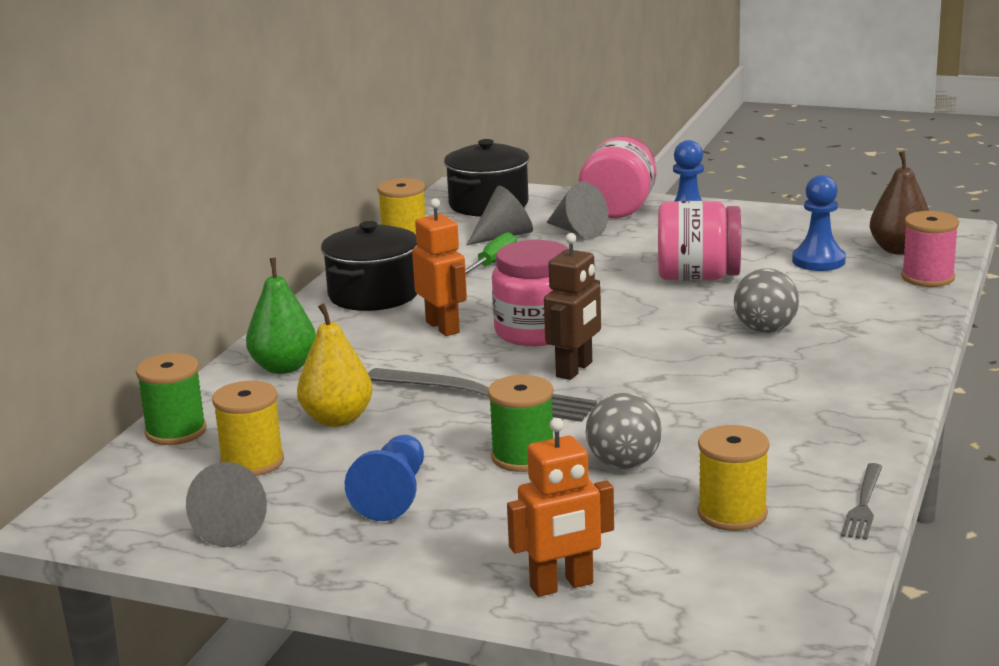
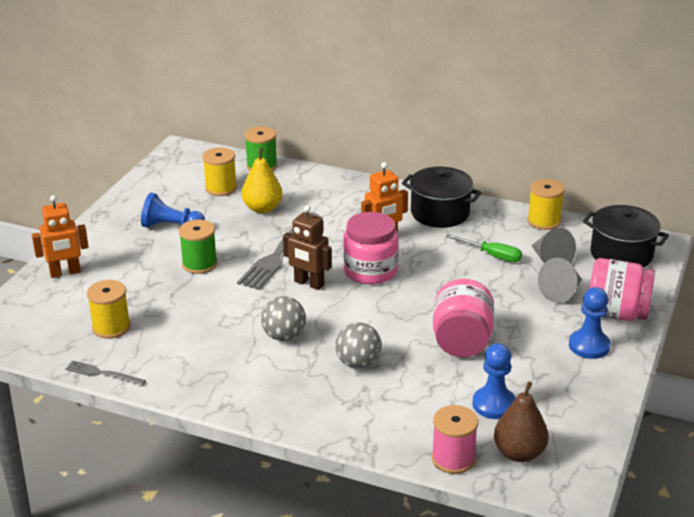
camera: 90 degrees right, 10 degrees up
(236, 528) = (156, 188): grey cone -> none
(284, 367) = (333, 190): green pear -> none
(562, 586) = (65, 273): orange robot -> orange robot turned 90 degrees counterclockwise
(624, 464) = (180, 295): grey ball -> grey ball (284, 336)

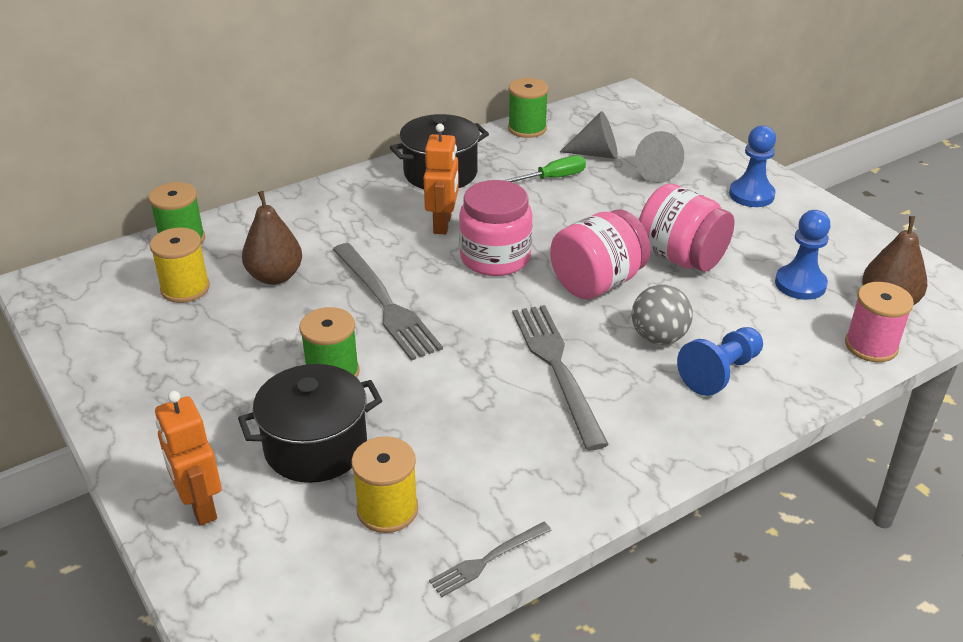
camera: 55 degrees left, 5 degrees up
(65, 273) = (200, 506): orange robot -> orange robot turned 135 degrees clockwise
(171, 227) = (218, 363): blue pawn -> blue pawn (720, 372)
(262, 208) = (275, 276): yellow pear -> brown pear
(284, 336) = (557, 368): grey ball -> grey fork
(309, 283) = (472, 308): brown robot -> none
(544, 221) = (527, 128): yellow spool -> green spool
(616, 313) = (715, 160): pink jar -> pink jar (597, 283)
(621, 254) = (626, 118): black pot -> black pot (316, 447)

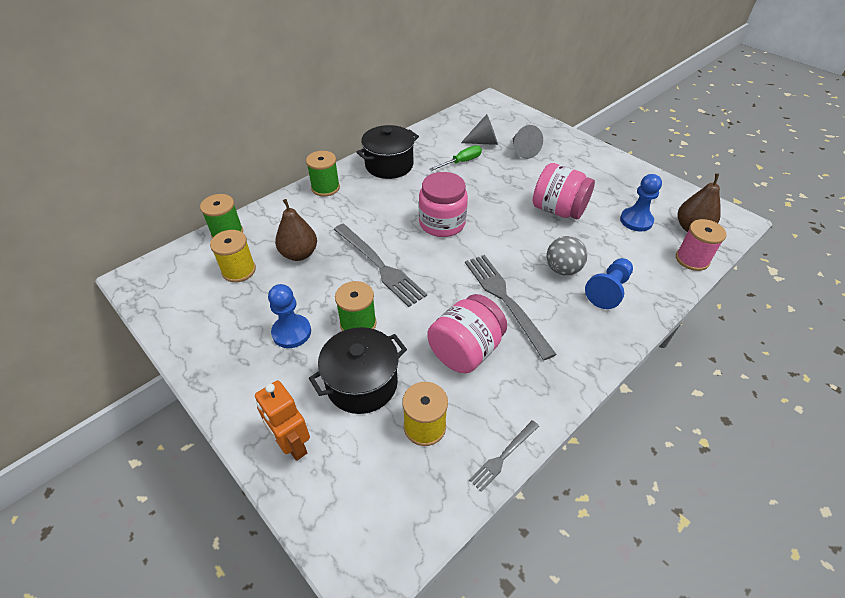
camera: 10 degrees left, 10 degrees up
(443, 224) = (401, 202): orange robot -> none
(527, 128) = (435, 128): green spool -> green spool (325, 188)
(597, 283) = (512, 234): pink jar -> pink jar (465, 350)
(751, 195) = (587, 161): blue pawn -> blue pawn (291, 332)

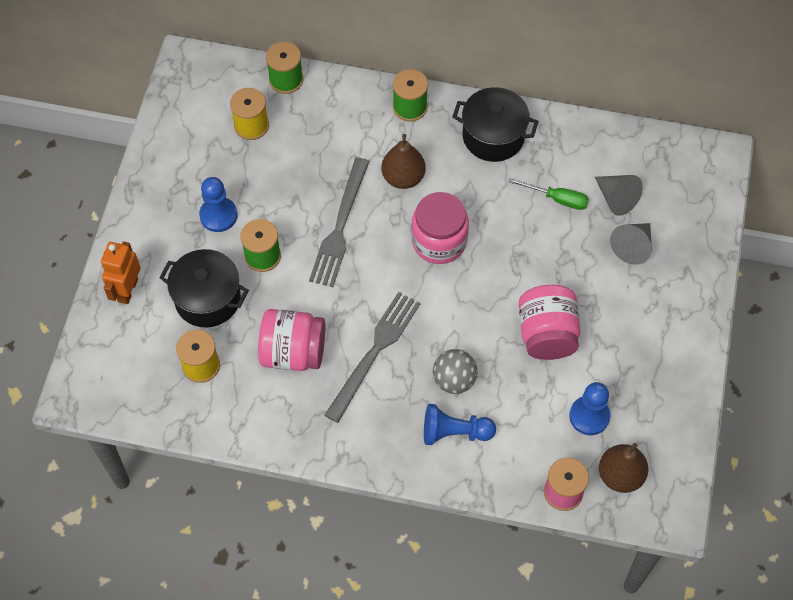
camera: 55 degrees right, 15 degrees up
(299, 254) = (305, 155): brown pear -> brown pear (403, 177)
(503, 456) = (213, 432): grey fork -> none

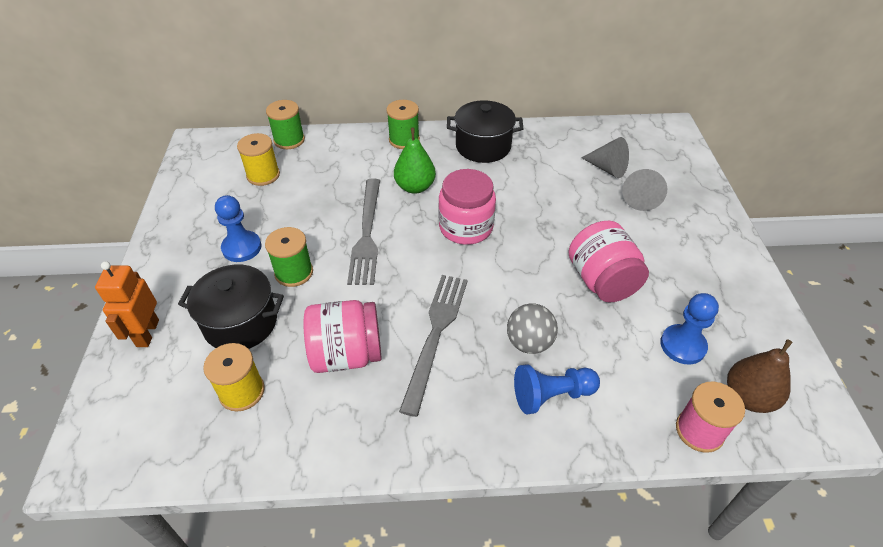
camera: 15 degrees left, 15 degrees down
(403, 177) = (415, 187): brown pear -> green pear
(557, 199) = (557, 177): green screwdriver -> none

